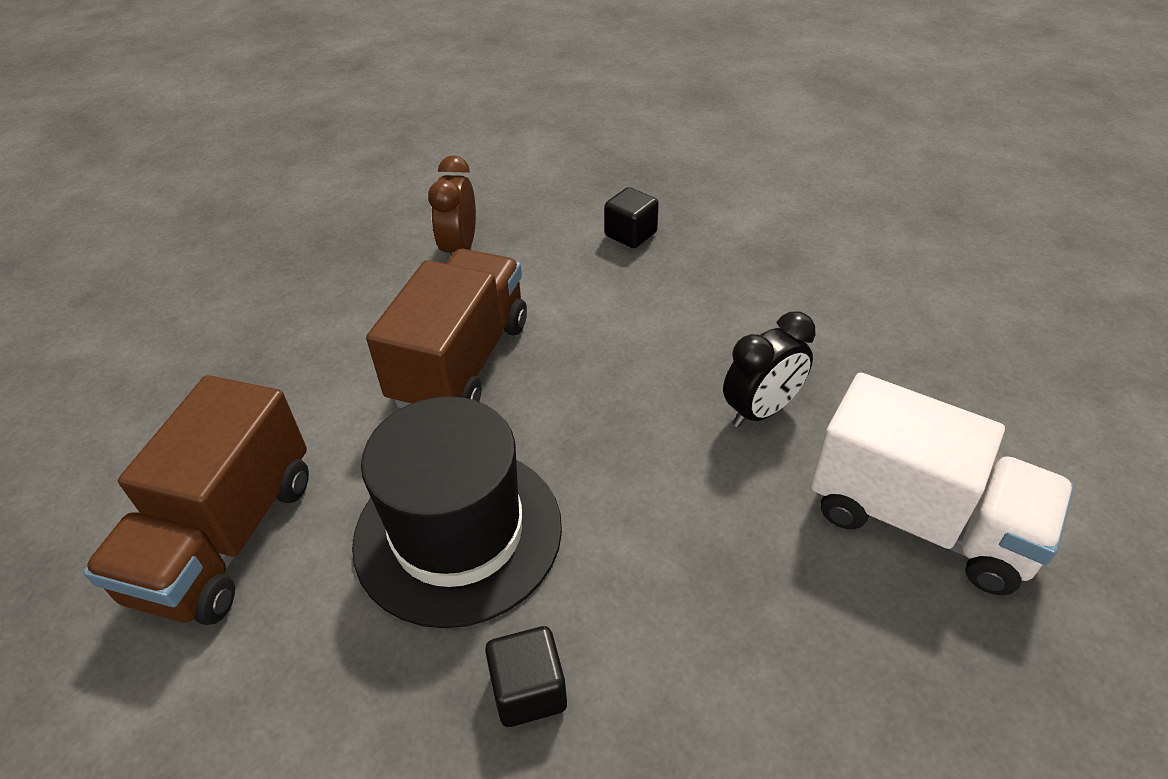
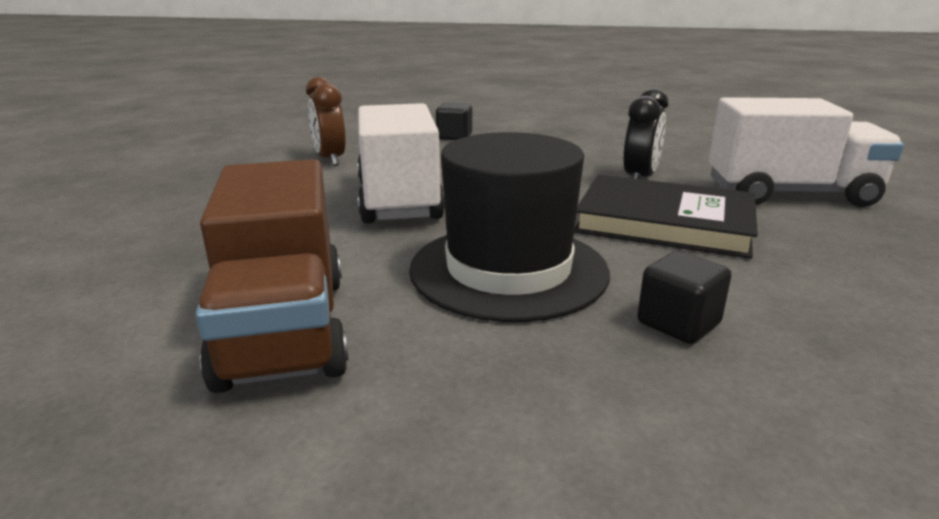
camera: 30 degrees left, 20 degrees down
(461, 362) = (399, 200): brown truck -> white truck
(691, 518) = (664, 223): none -> black book

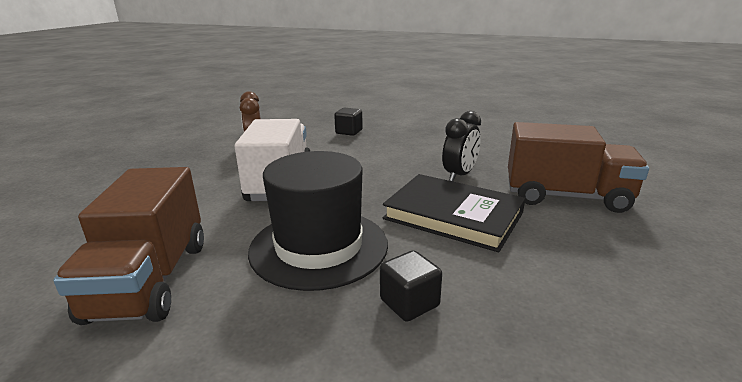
camera: 10 degrees right, 0 degrees up
(789, 194) = (566, 196): white truck -> brown truck

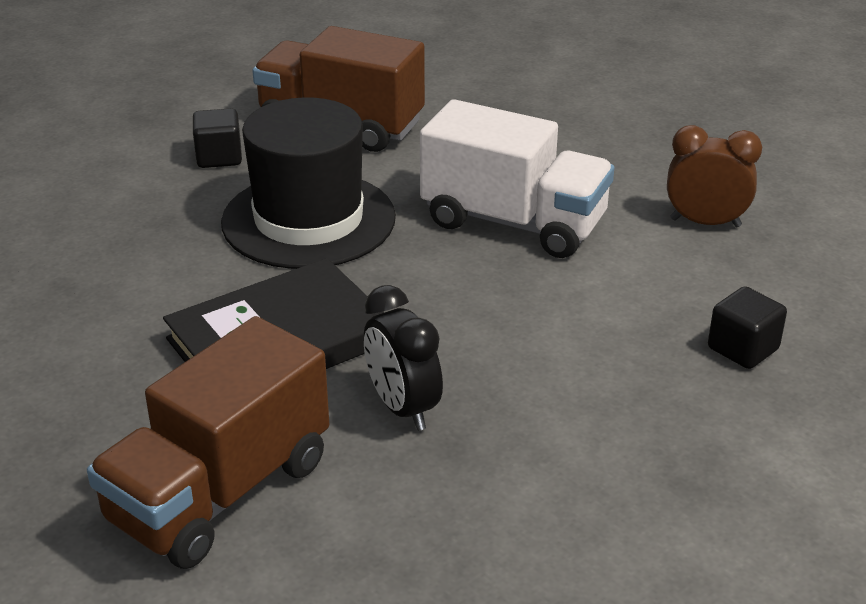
camera: 115 degrees right, 10 degrees up
(409, 303) = (158, 248): black cube -> black cube (219, 157)

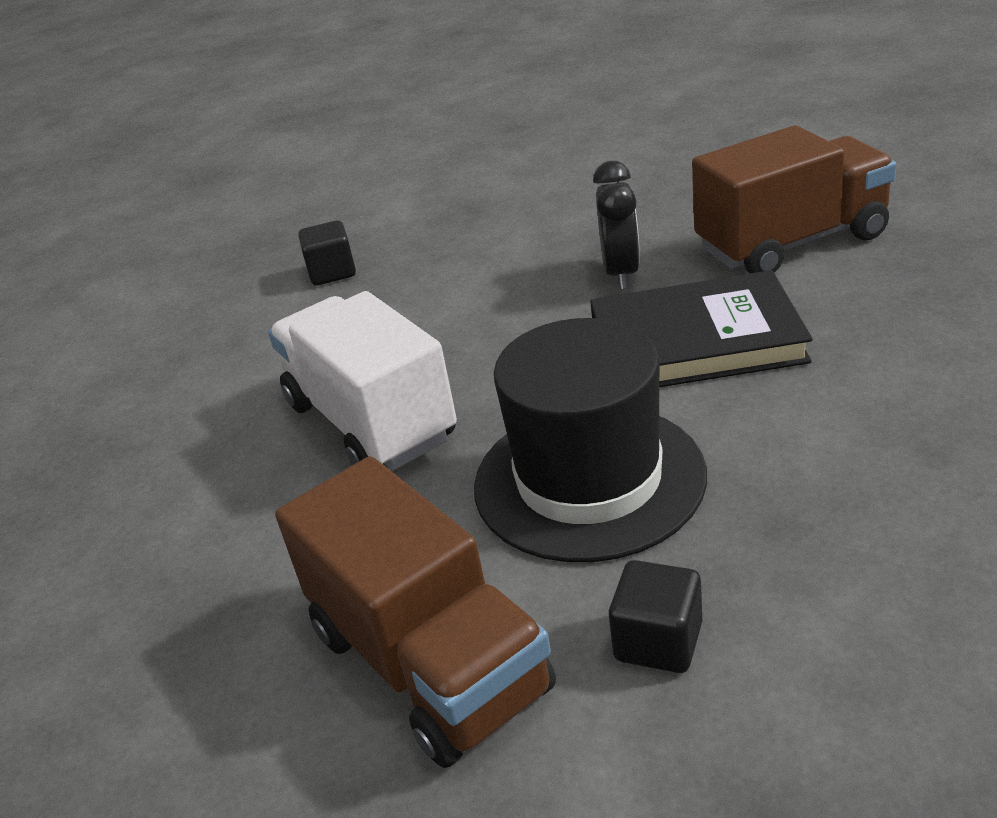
camera: 145 degrees left, 0 degrees up
(705, 223) = (203, 380): brown clock -> none

